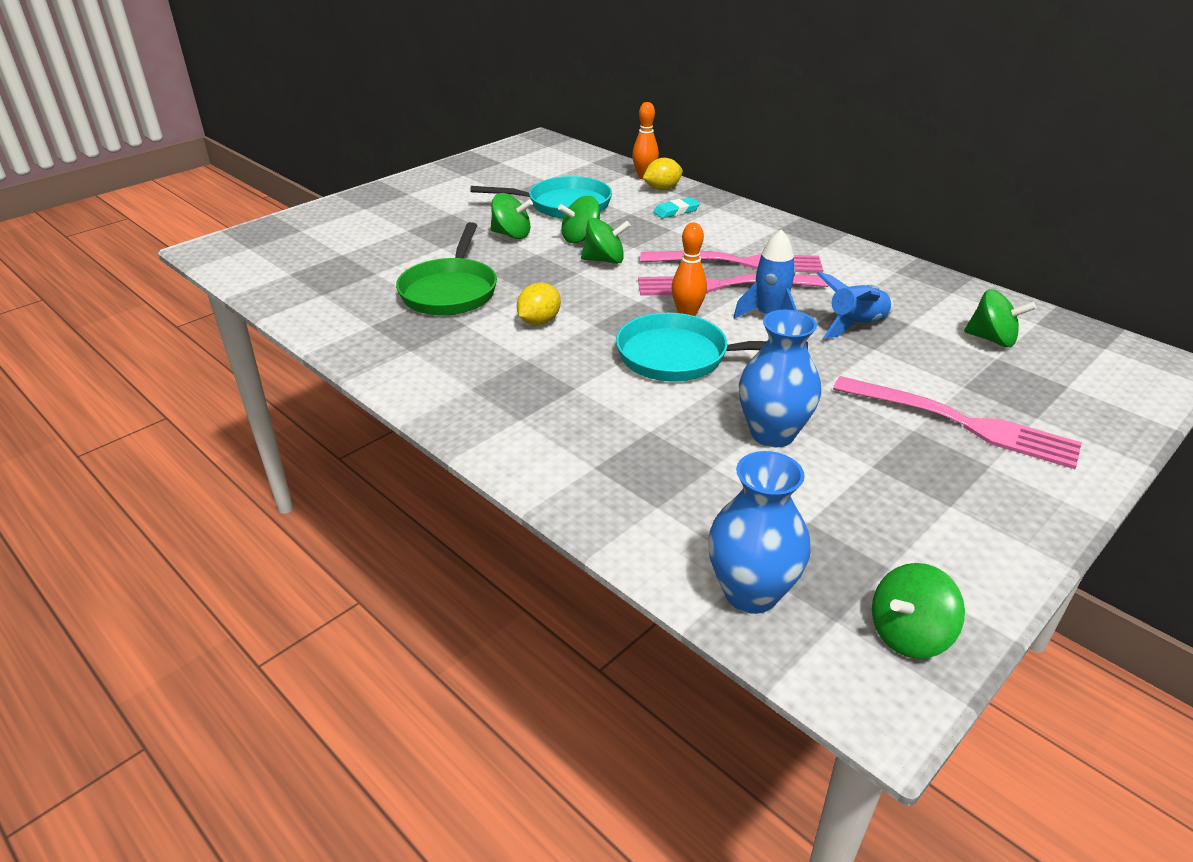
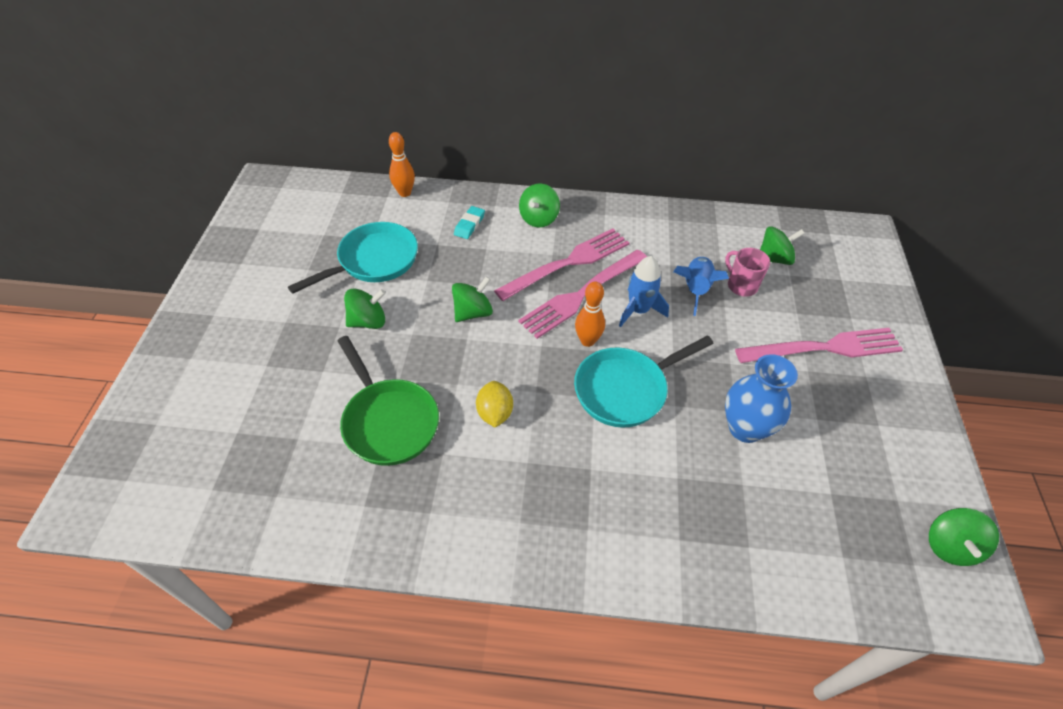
camera: 40 degrees left, 15 degrees up
(580, 238) = (429, 296): green spinning top -> green spinning top (539, 218)
(662, 189) = (433, 202): yellow lemon -> none
(751, 593) = (860, 579): blue vase -> none
(918, 342) = (741, 285): none -> pink mug

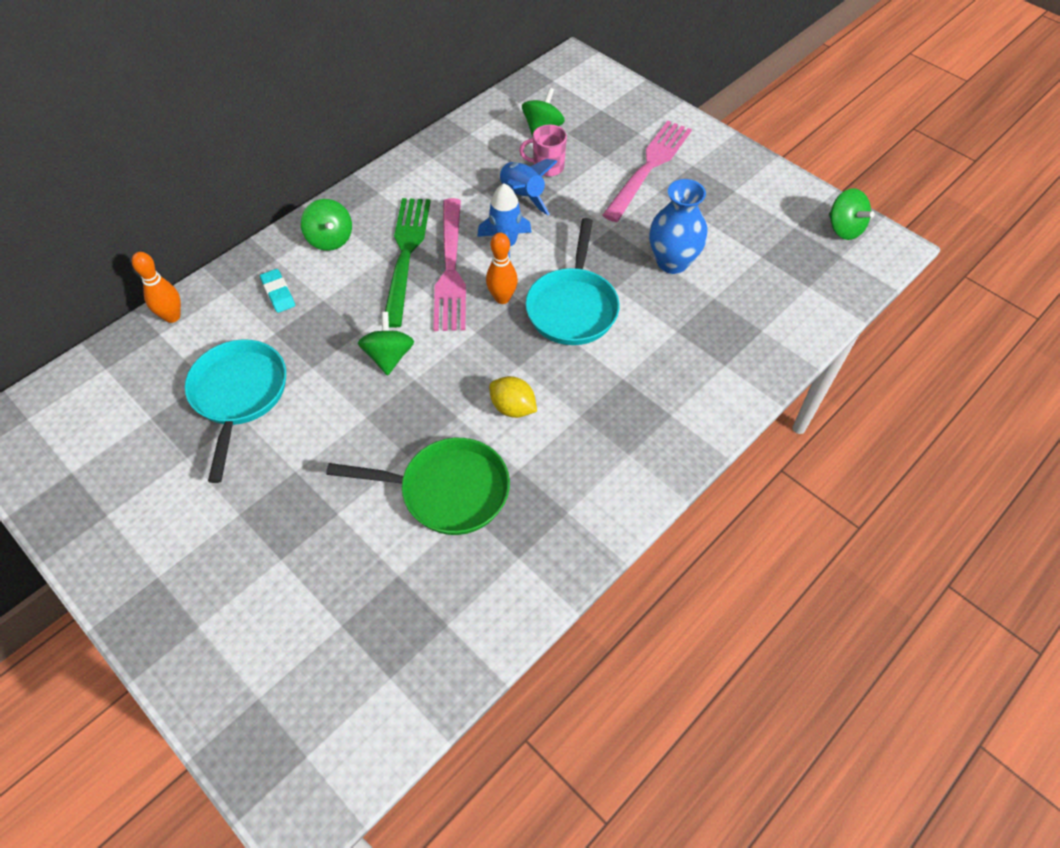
camera: 50 degrees left, 5 degrees up
(368, 321) = (314, 443): green spinning top -> none
(568, 263) = (406, 254): pink fork -> green fork

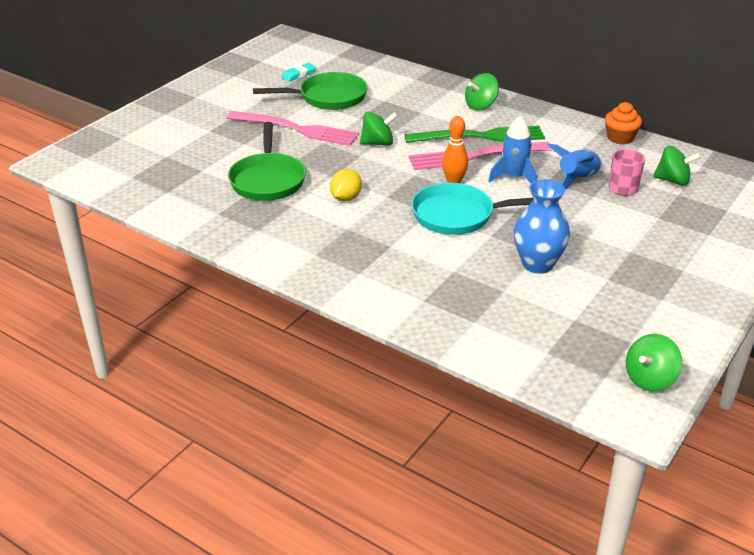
camera: 80 degrees right, 20 degrees down
(172, 316) = (385, 66): orange bowling pin -> none
(239, 395) = (328, 97): turquoise pan -> green pan
(278, 293) = (420, 95): turquoise eraser -> turquoise eraser (298, 74)
(448, 142) = (620, 138): none -> orange cupcake
(649, 167) = (662, 243): pink fork -> pink fork (297, 129)

